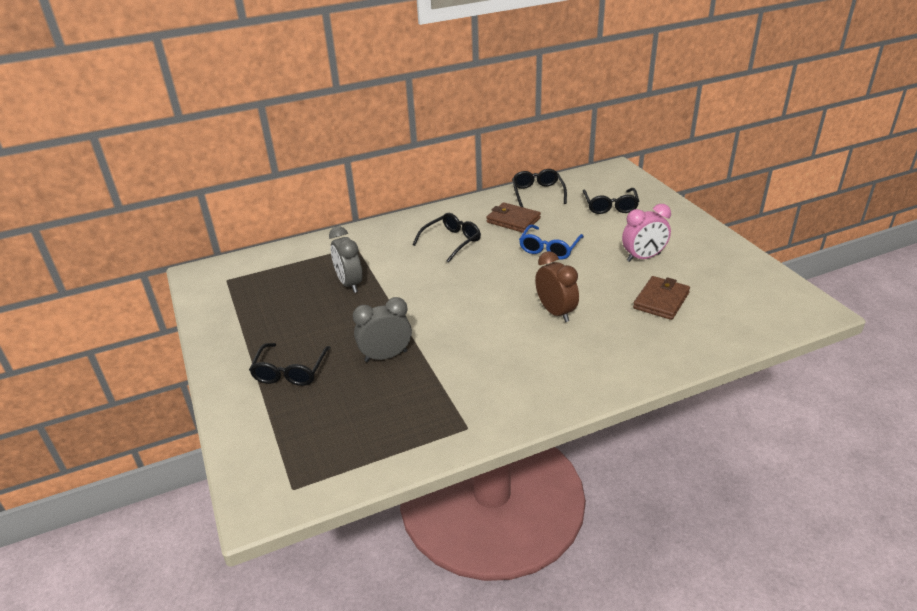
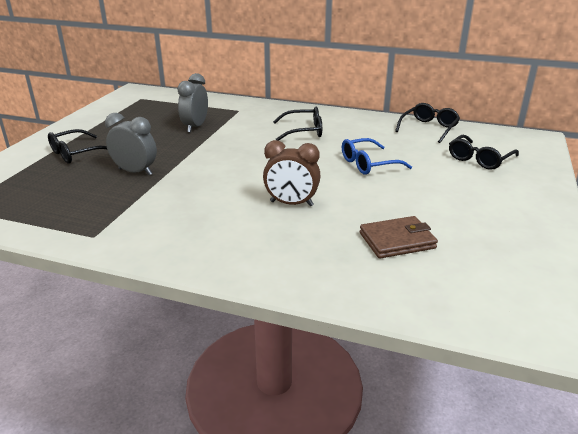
camera: 40 degrees right, 5 degrees down
(513, 220) = (374, 137): brown wallet -> none
(555, 312) = (291, 204): brown clock -> brown clock turned 90 degrees clockwise
(643, 257) = (441, 204): pink clock -> none

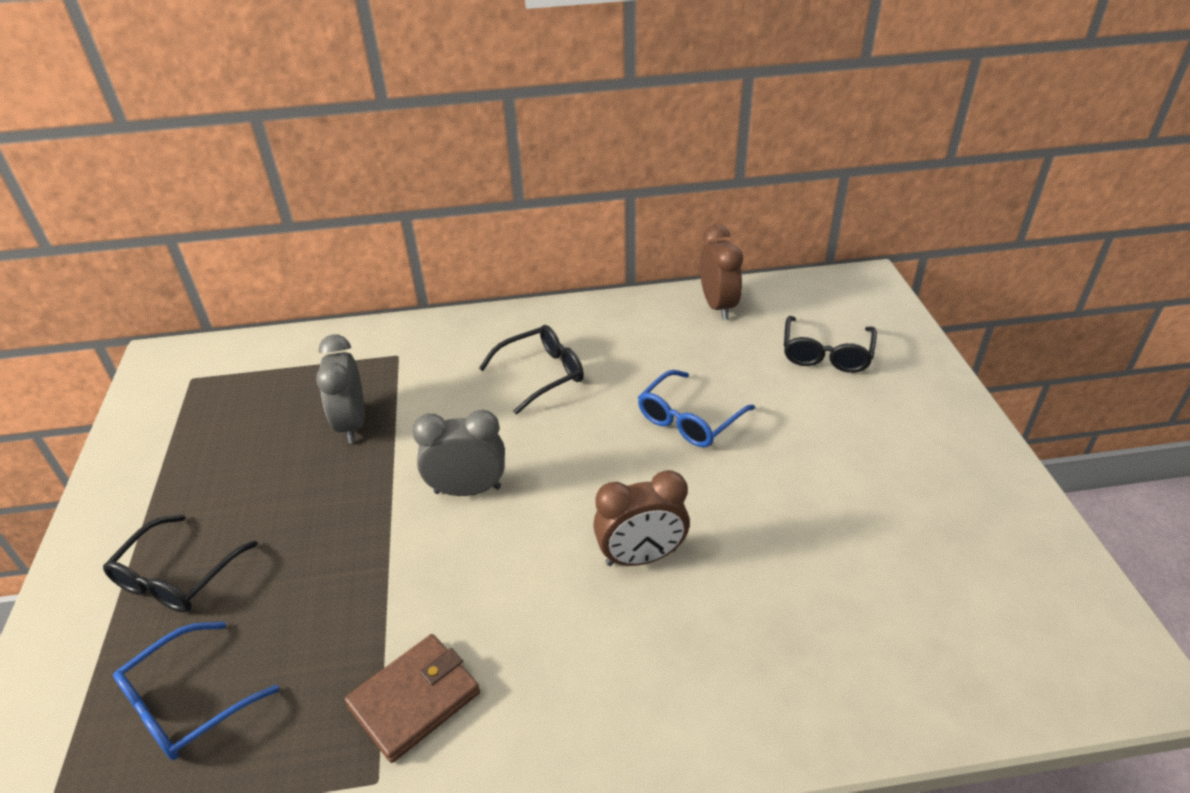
camera: 25 degrees left, 10 degrees up
(43, 190) = (186, 703): none -> blue glasses
(135, 172) = (329, 583): grey clock -> grey clock (467, 490)
(397, 240) = (837, 576): brown wallet -> brown wallet (414, 700)
(429, 128) = (718, 306): black glasses -> brown clock

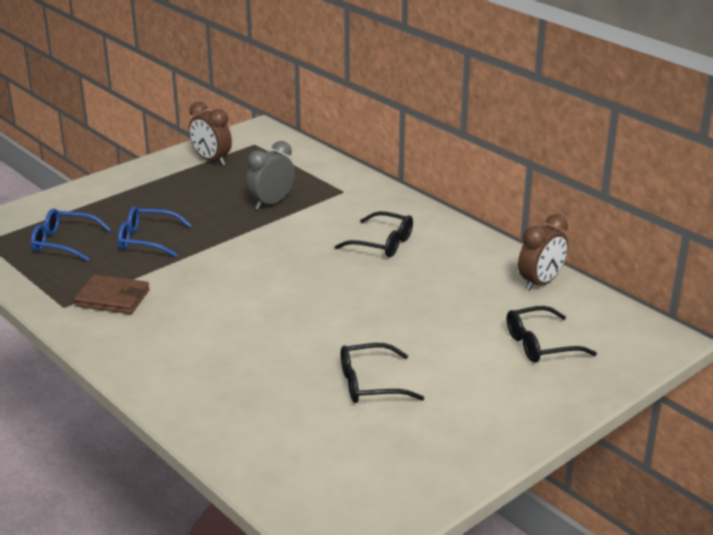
camera: 55 degrees right, 10 degrees down
(176, 577) = (125, 206): black glasses -> black glasses (370, 384)
(467, 490) = (259, 258): grey clock -> none
(641, 557) = (264, 331): brown clock -> brown clock (211, 160)
(688, 420) = (400, 310): blue glasses -> blue glasses (147, 240)

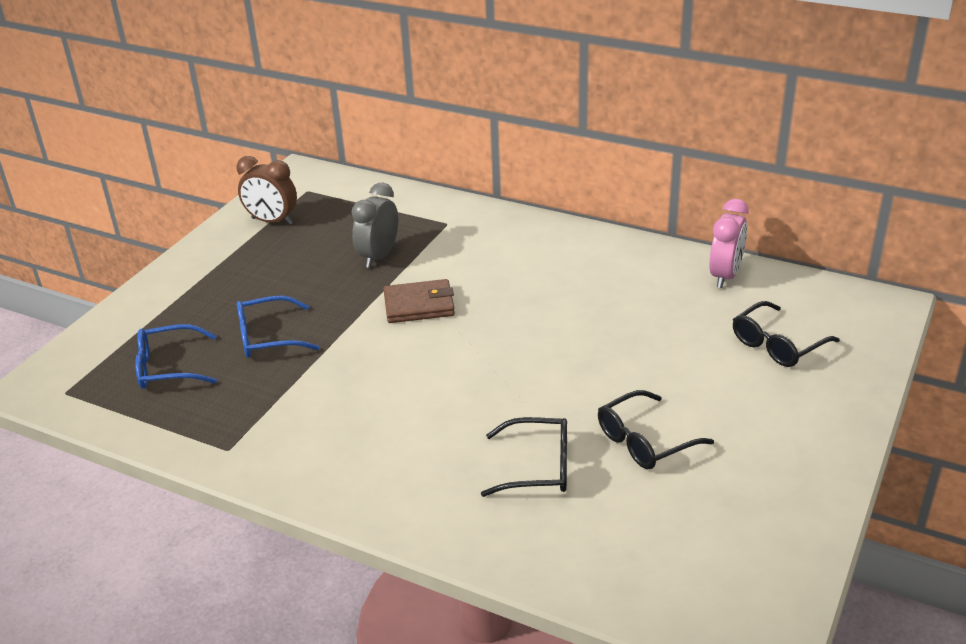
camera: 20 degrees left, 5 degrees up
(112, 298) = (280, 422): brown wallet -> brown wallet (419, 305)
(383, 243) = (534, 273): black glasses -> black glasses (538, 467)
(540, 283) = (725, 276): brown clock -> pink clock

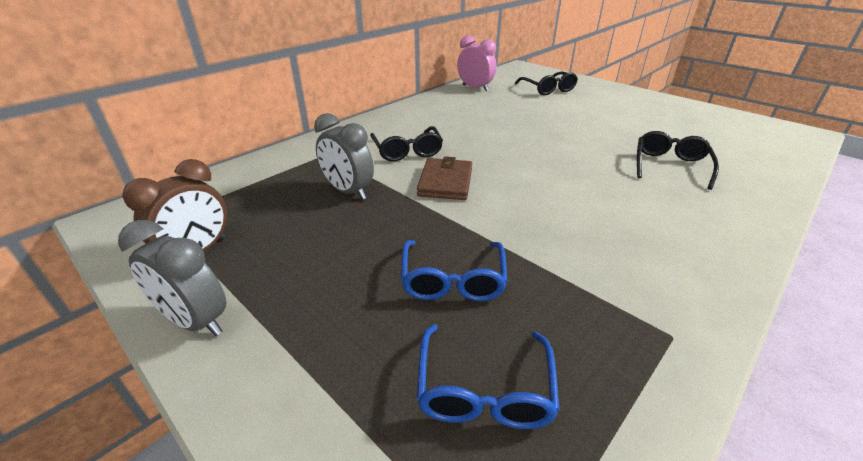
camera: 75 degrees left, 0 degrees up
(206, 249) = (196, 321): none -> grey clock
(644, 441) = (637, 132): black glasses -> black glasses (407, 151)

